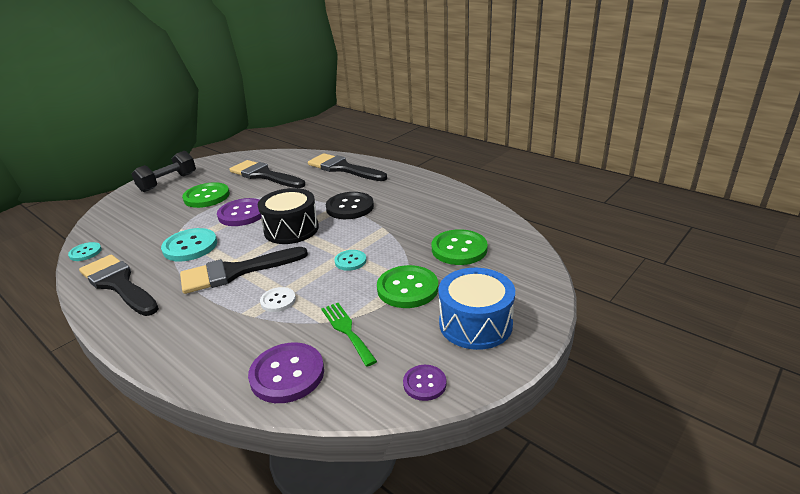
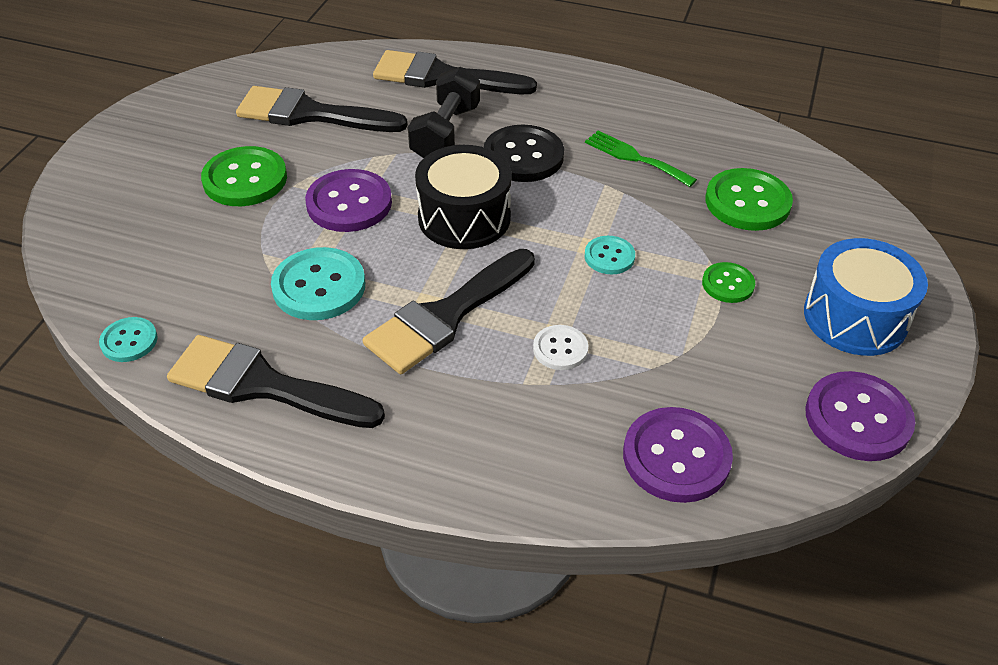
camera: 25 degrees left, 15 degrees up
(168, 182) = (131, 160): black dumbbell -> black dumbbell (445, 133)
(347, 331) = (701, 371): green fork -> green fork (636, 158)
(407, 288) = (728, 284): green button -> green button, size x0.56
(424, 383) = (857, 418): purple button -> purple button, size x1.78

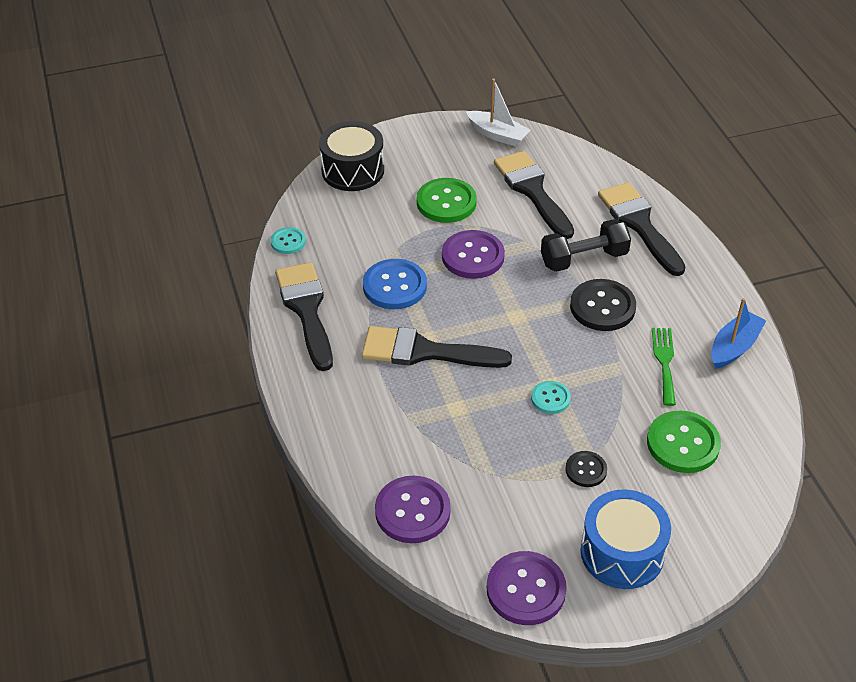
camera: 55 degrees right, 0 degrees up
(199, 93) = (497, 135): none -> white boat
(319, 286) = (395, 286): turquoise button -> blue button
(464, 217) = (514, 312): black drum -> black drum (353, 170)
(560, 349) = (447, 416): white button -> none
(657, 109) = (734, 347): none -> blue boat
(728, 284) = (586, 470): green button -> black button

